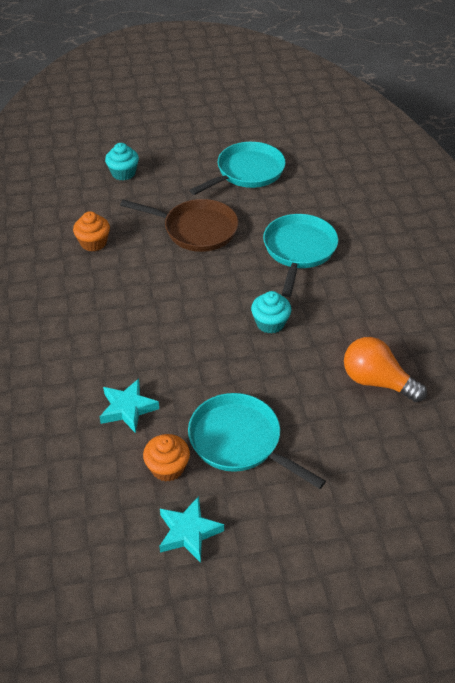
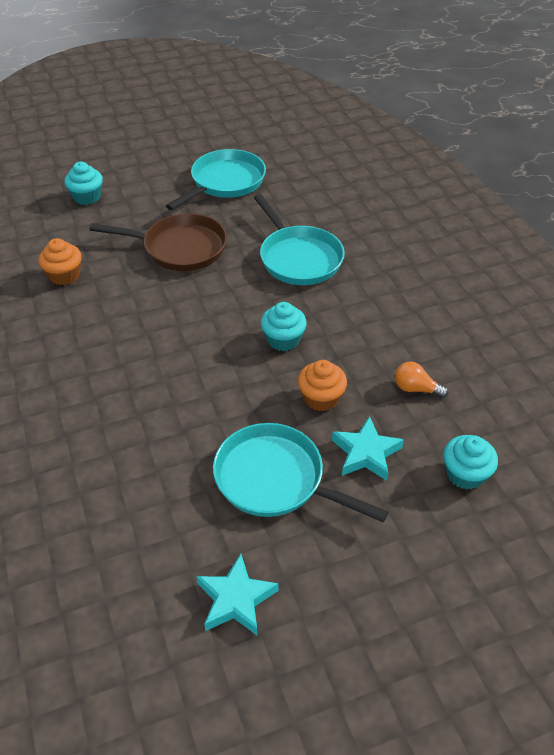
camera: 10 degrees left, 0 degrees up
(128, 408) = (136, 459): turquoise star -> turquoise star (366, 453)
(167, 468) = (196, 523): orange cupcake -> orange cupcake (321, 398)
(298, 251) = (298, 258): turquoise pan -> turquoise pan turned 150 degrees clockwise
(377, 381) = (416, 388): orange light bulb -> orange light bulb, size x0.55
(402, 460) = (465, 474): none -> turquoise cupcake

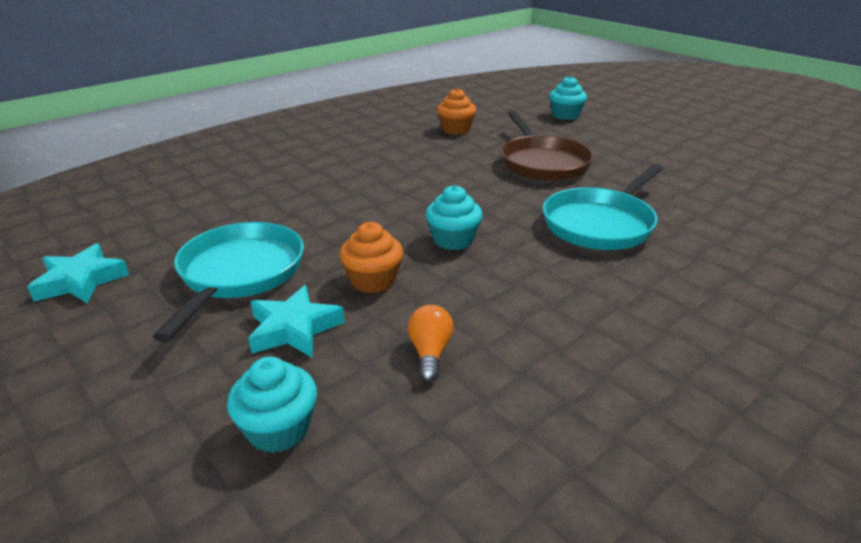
camera: 70 degrees right, 15 degrees down
(225, 182) = (674, 162): turquoise pan -> none

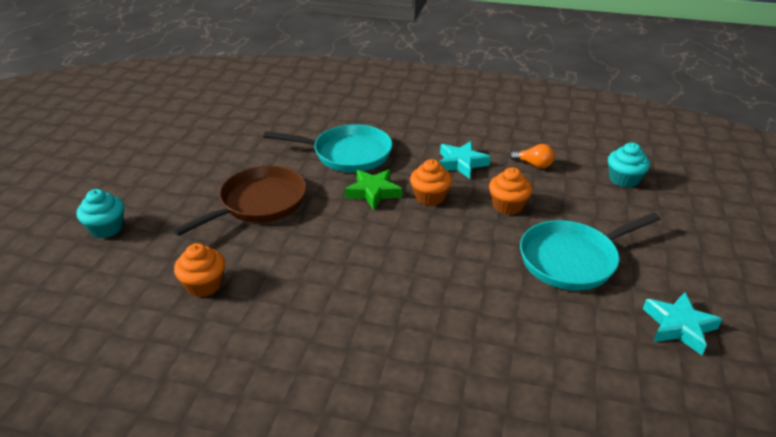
camera: 125 degrees left, 5 degrees up
(294, 329) = (577, 209): turquoise star -> turquoise star (461, 163)
(430, 353) = (533, 164): orange light bulb -> orange light bulb turned 120 degrees counterclockwise
(453, 240) = (430, 197): turquoise cupcake -> orange cupcake
(501, 214) = (373, 192): none -> green star

